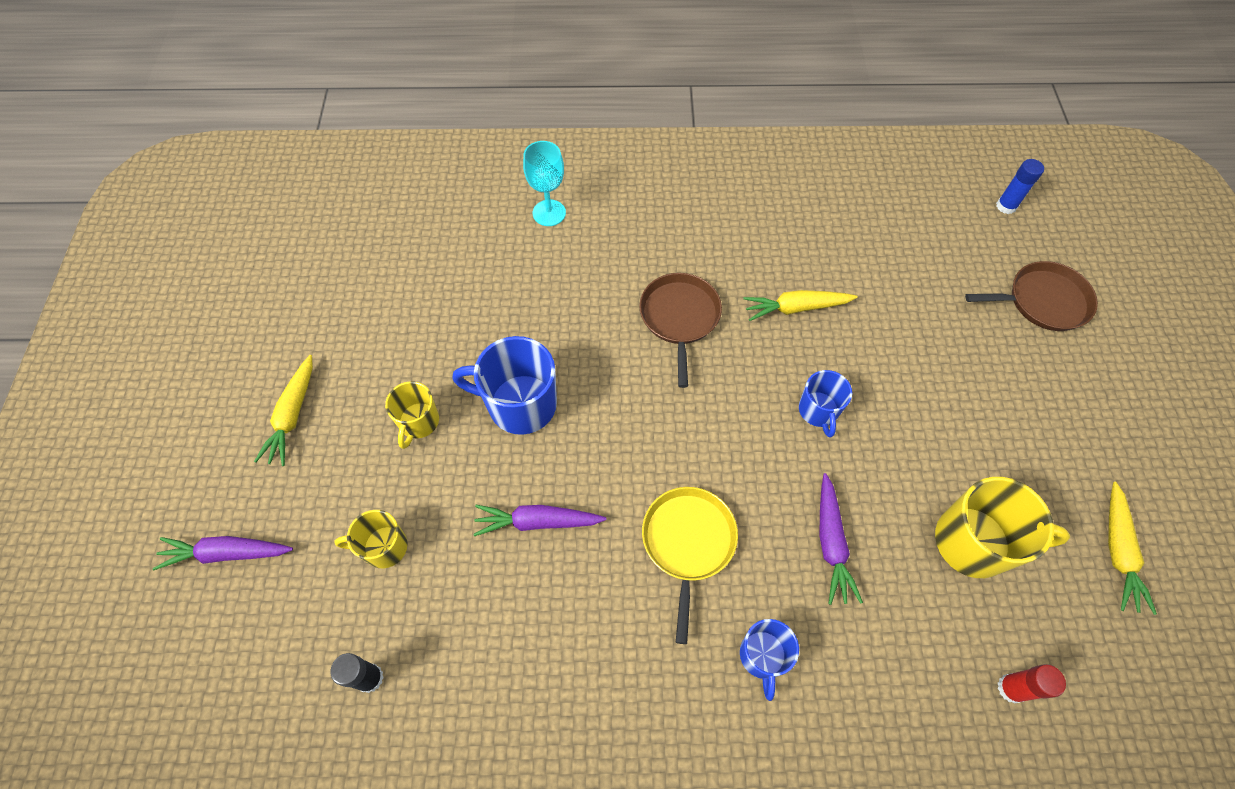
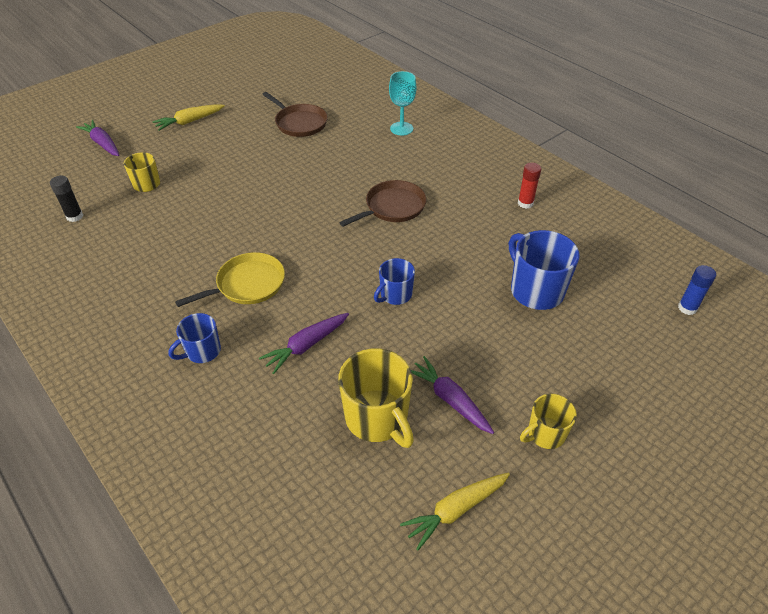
camera: 50 degrees right, 15 degrees down
(418, 422) = (224, 157): yellow mug -> yellow mug (545, 434)
(520, 404) = (270, 182): blue mug -> blue mug (535, 290)
(537, 522) = (206, 224): purple carrot -> purple carrot (450, 399)
(796, 308) = (459, 249): yellow carrot -> none
(1011, 688) = (283, 490): red glue stick -> red glue stick (525, 203)
(1042, 301) = (628, 367): brown pan -> brown pan (299, 123)

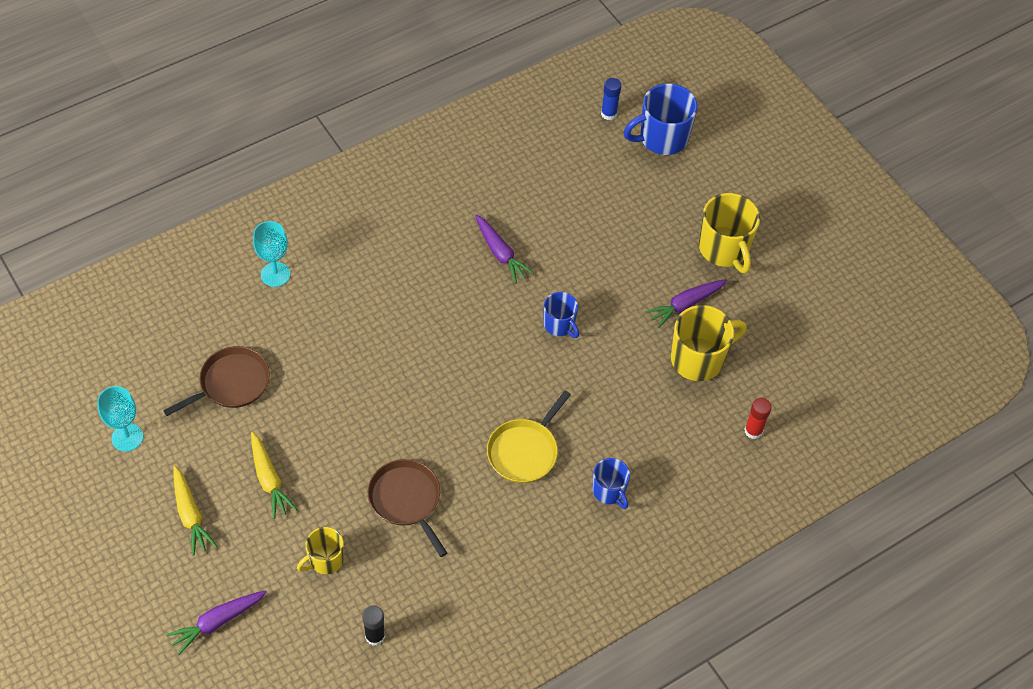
camera: 85 degrees left, 10 degrees up
(247, 284) = (524, 451): yellow pan -> yellow pan turned 120 degrees counterclockwise
(251, 90) = (127, 437): none -> turquoise goblet
(306, 346) = (613, 404): purple carrot -> purple carrot (500, 253)
(392, 207) = (426, 307): brown pan -> brown pan (406, 500)
(455, 510) = (783, 321): yellow carrot -> yellow carrot (269, 479)
(525, 203) = (445, 189): red glue stick -> red glue stick (753, 431)
(535, 290) = (571, 214): blue mug -> blue mug (662, 138)
(545, 434) = (724, 249): yellow mug -> yellow mug, size x1.69

